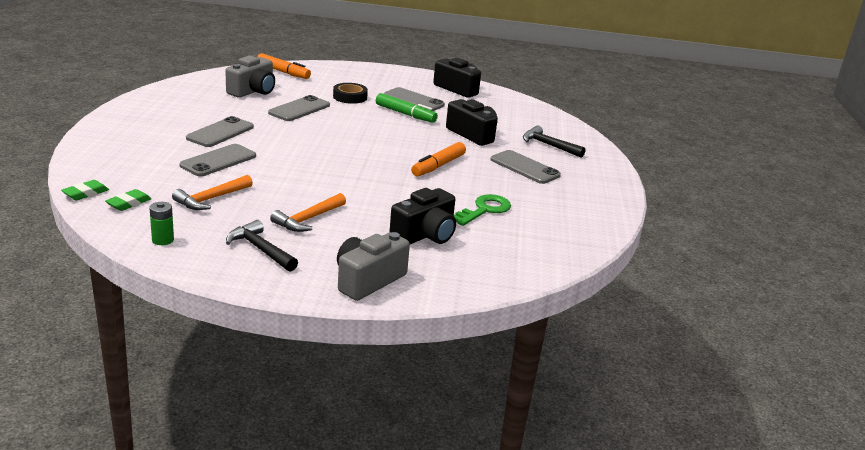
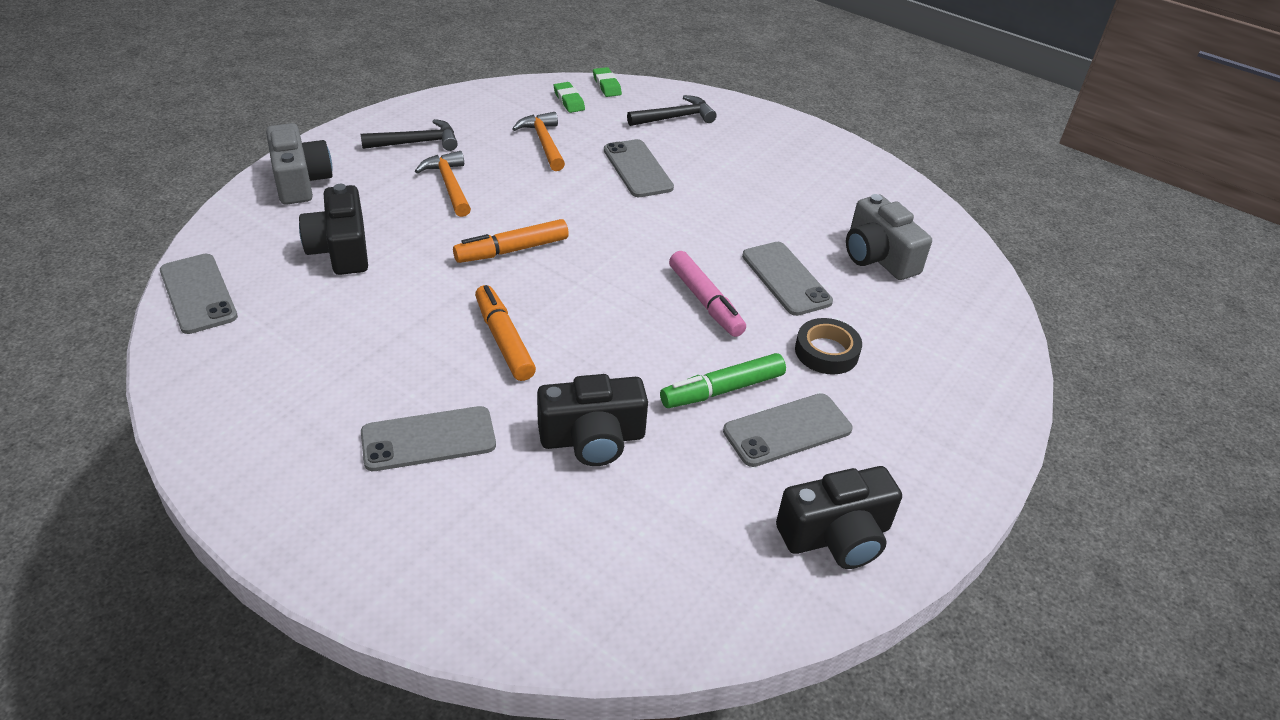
camera: 120 degrees right, 15 degrees up
(163, 240) = (481, 102): green battery -> none
(220, 132) = (724, 190): grey phone -> grey phone (198, 294)
(283, 72) = (971, 314): orange marker -> orange marker (512, 250)
(343, 125) = (705, 302): none -> pink marker
(484, 210) = (348, 325): green key -> none
(549, 145) = (486, 530): black hammer -> black hammer (675, 118)

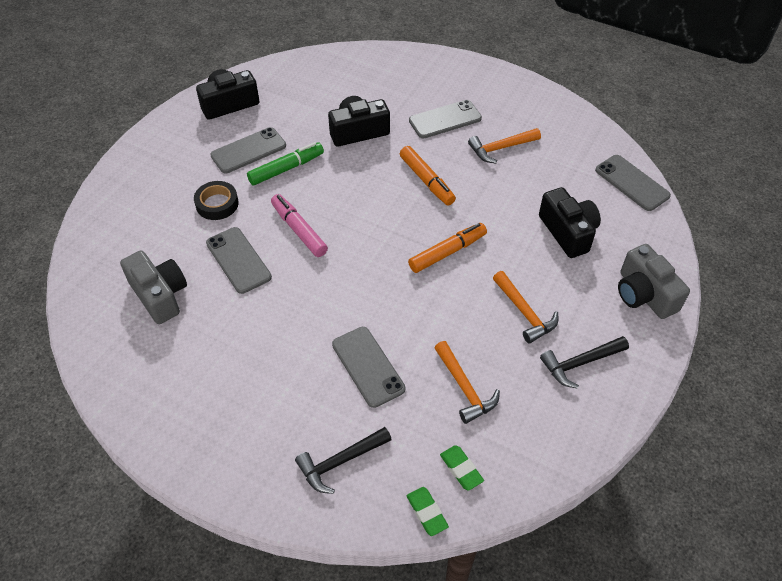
camera: 175 degrees right, 10 degrees up
(360, 373) = (501, 148): none -> orange hammer

